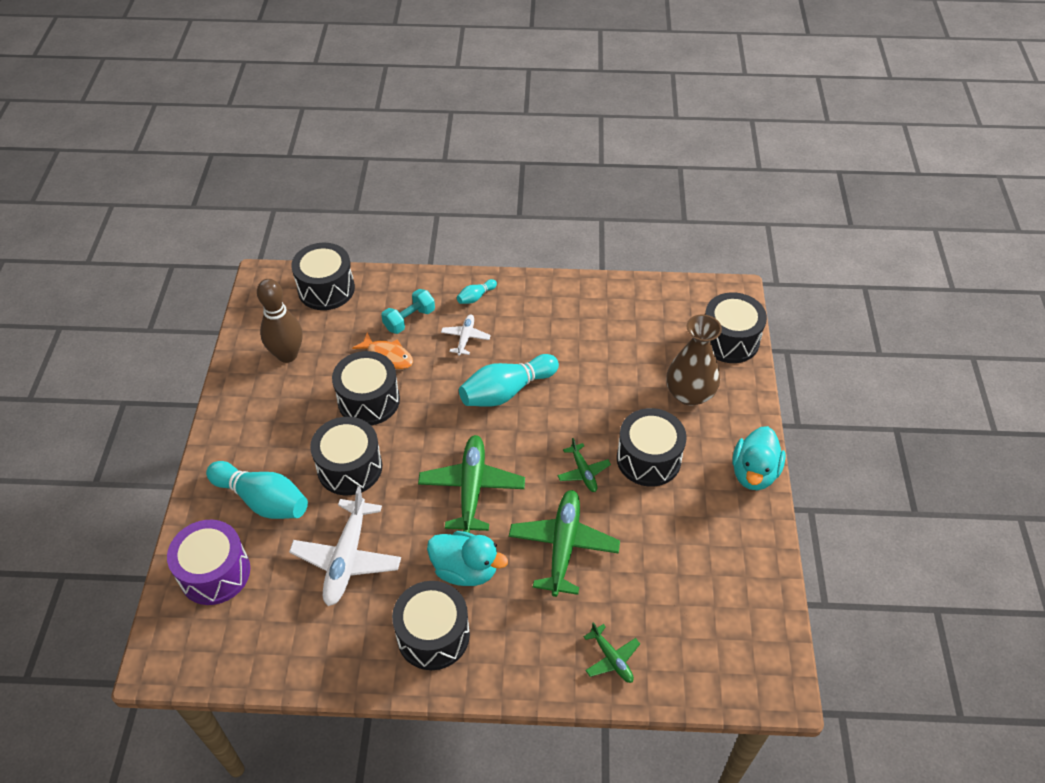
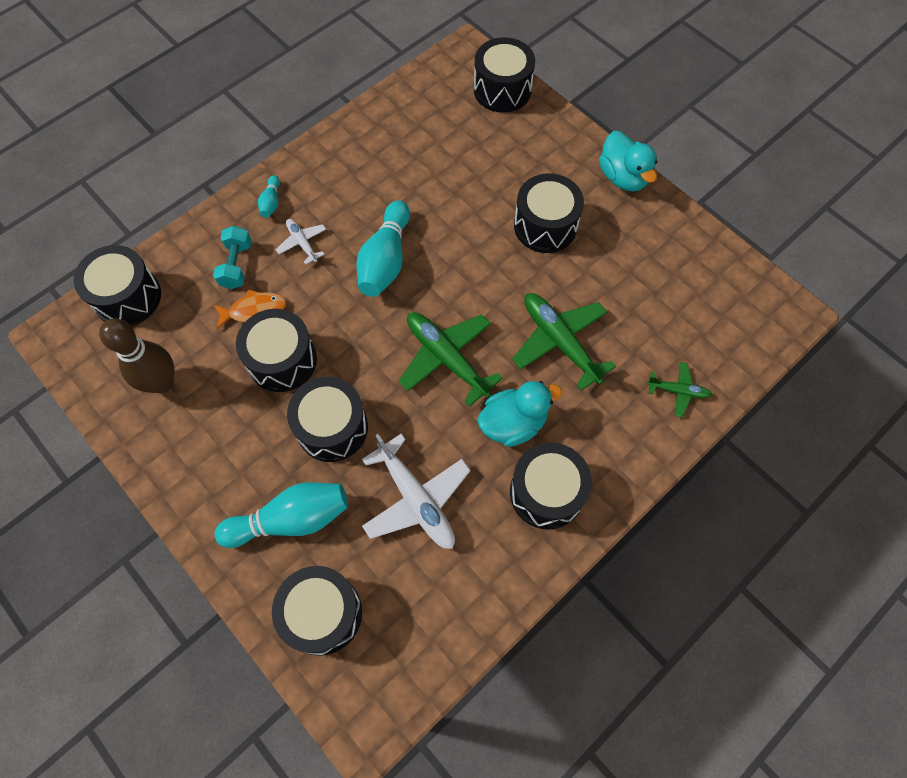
camera: 45 degrees left, 15 degrees up
(215, 573) = (322, 613): purple drum -> black drum
(583, 472) = (512, 275): green plane -> none
(689, 394) = (519, 153): brown vase -> none

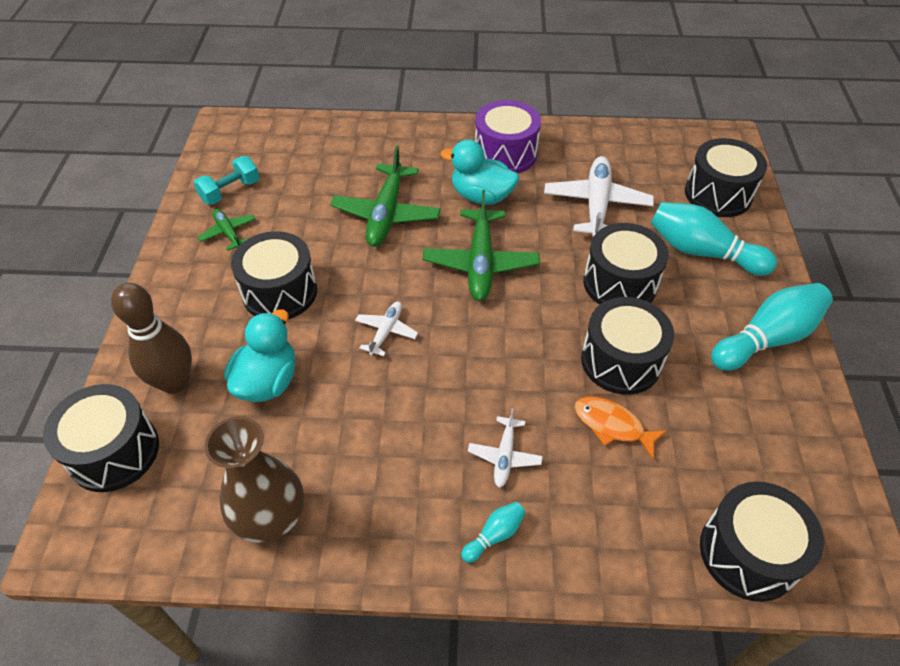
camera: 135 degrees left, 15 degrees down
(162, 382) = (756, 427): brown bowling pin -> brown bowling pin (175, 382)
(236, 265) = (594, 489): turquoise dumbbell -> turquoise dumbbell (230, 191)
(385, 260) = (443, 373): turquoise bowling pin -> turquoise bowling pin (767, 338)
(391, 126) = (270, 515): none -> brown vase
(449, 256) = (386, 331): none -> white plane
(546, 492) = (505, 154): black drum -> purple drum
(623, 177) = (166, 278): turquoise duck -> turquoise duck (267, 381)
(678, 391) = (354, 140): green plane -> green plane (228, 233)

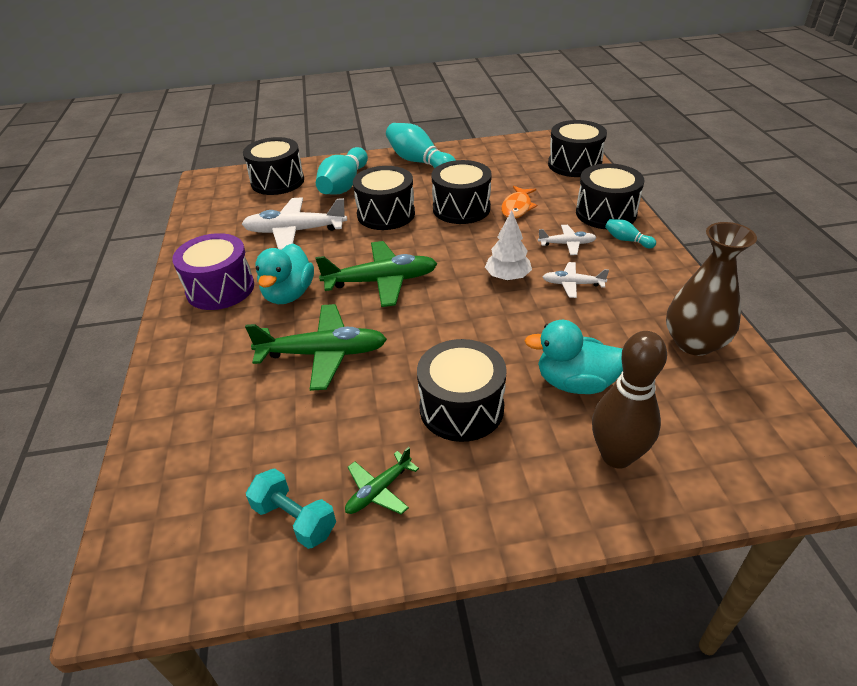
camera: 100 degrees left, 10 degrees down
(114, 452) = (721, 474): black drum -> black drum (606, 213)
(386, 331) = (482, 320): white plane -> white plane (572, 284)
(453, 372) = (507, 277): none -> white tree

